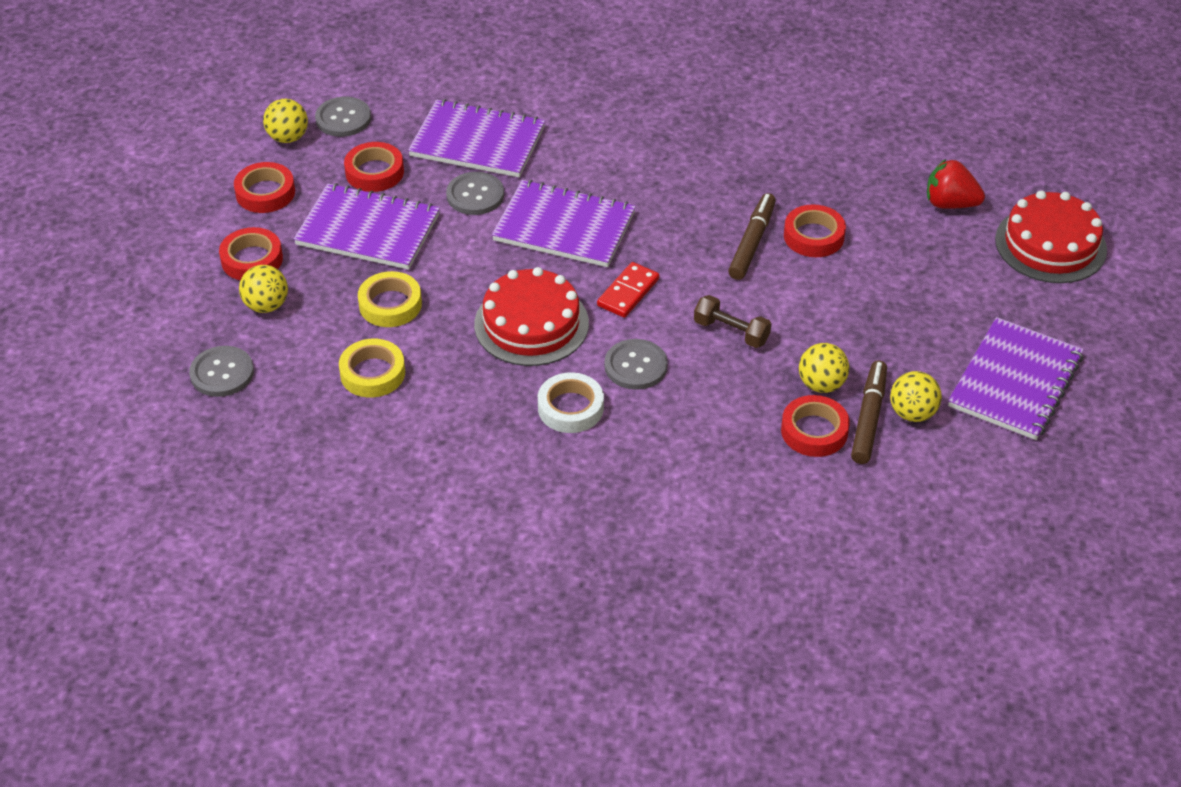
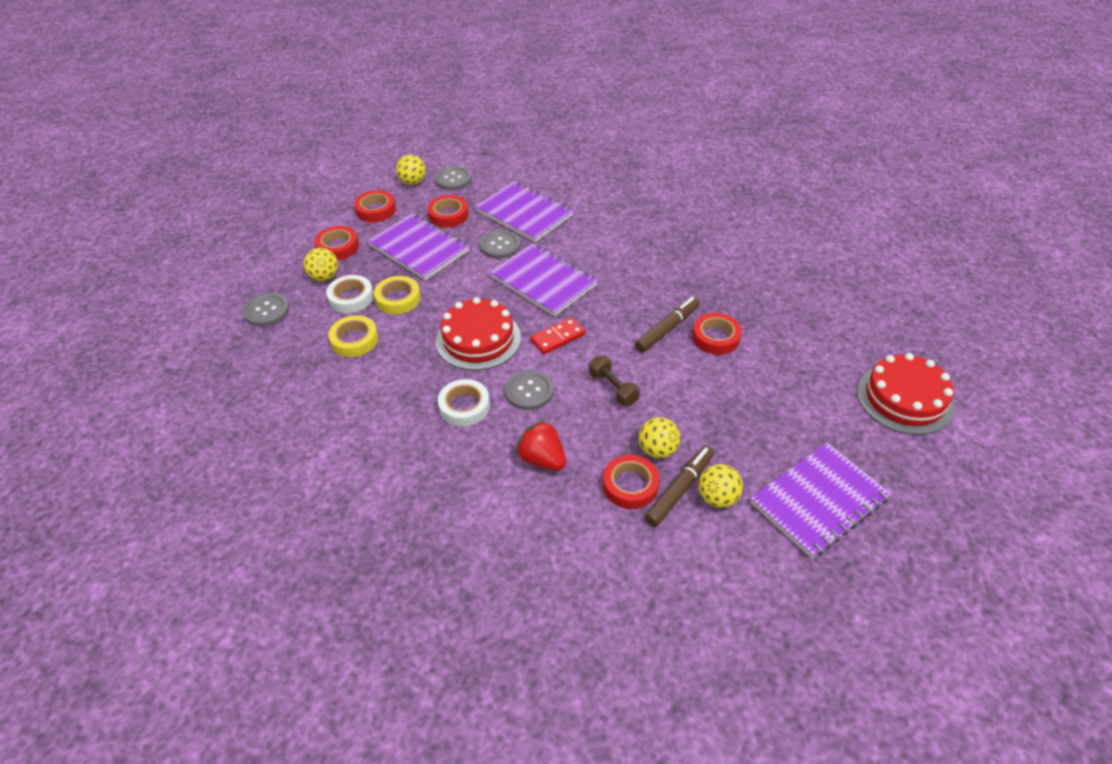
camera: 25 degrees right, 0 degrees up
(325, 322) = (351, 298): none -> white tape
(950, 204) = (835, 344): red strawberry -> red strawberry (542, 459)

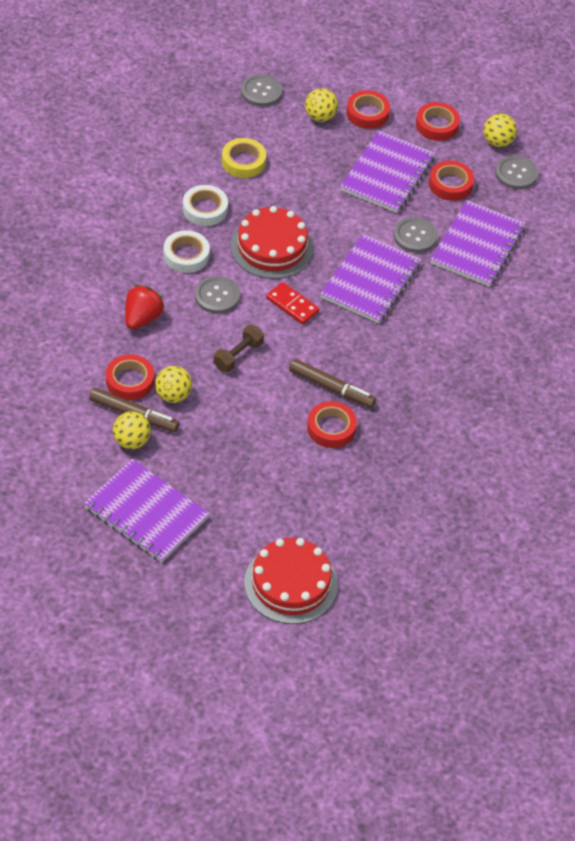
camera: 70 degrees right, 5 degrees up
(351, 298) = (298, 144): white tape -> white tape (205, 209)
(398, 299) = (307, 177): yellow tape -> none

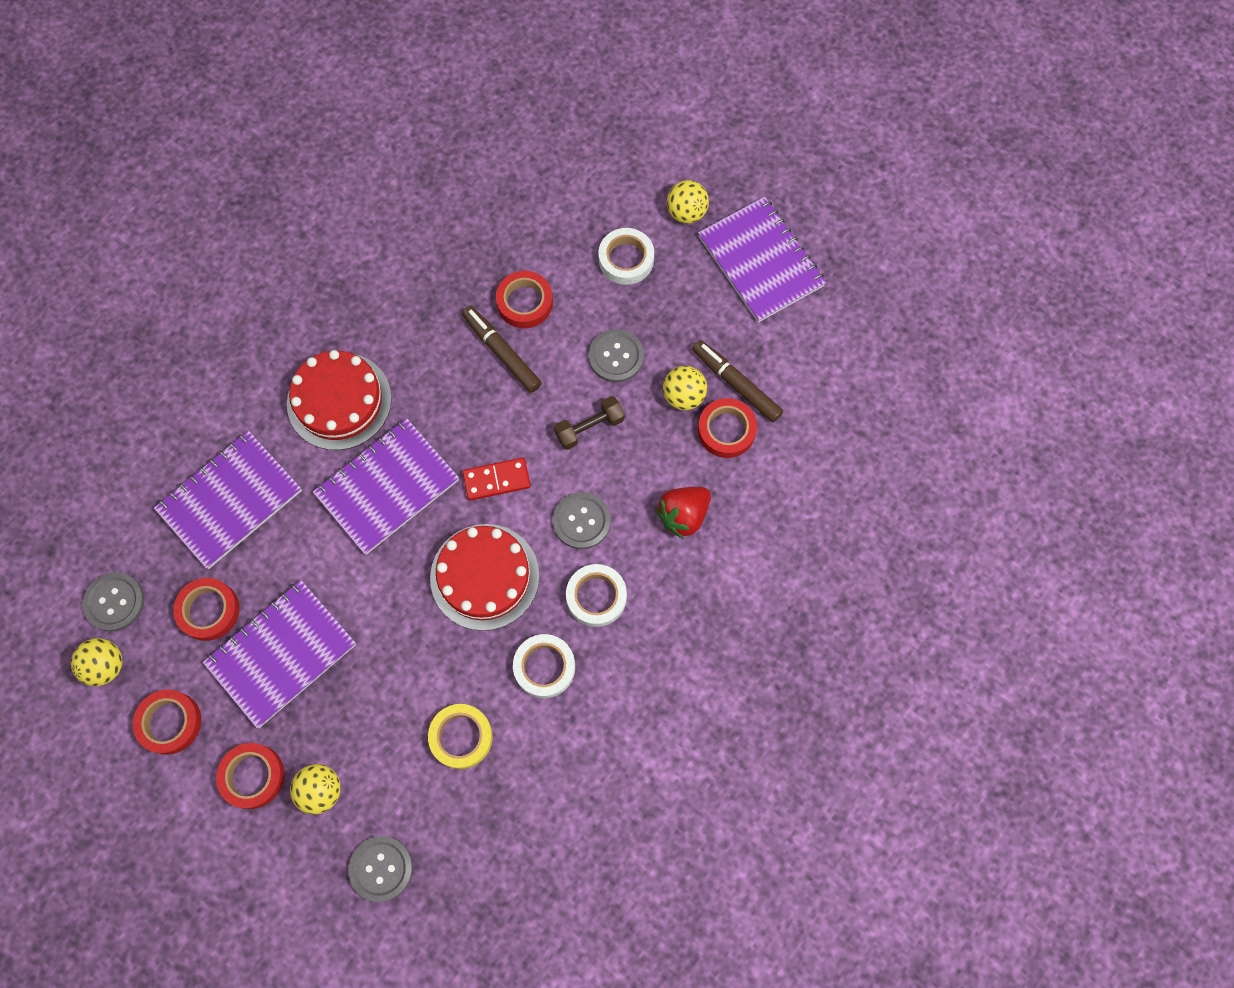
camera: 155 degrees left, 20 degrees up
(131, 441) = (749, 351): yellow ball -> yellow ball (686, 212)
(262, 483) = (626, 259): none -> white tape
(291, 583) = (642, 143): red cake -> red cake (339, 401)
(292, 305) = (497, 480): red domino -> red domino turned 75 degrees counterclockwise
(415, 236) = (298, 539): grey button -> grey button (616, 356)

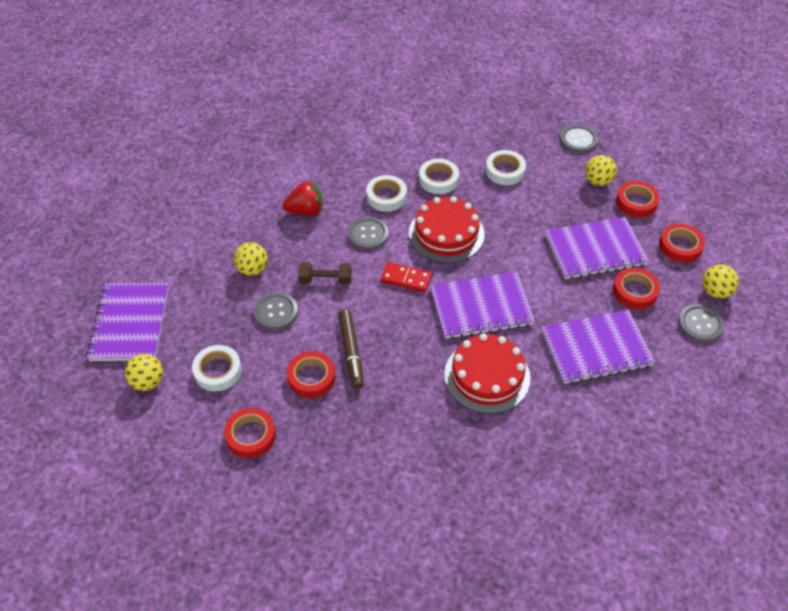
camera: 150 degrees left, 20 degrees down
(461, 737) = (505, 171): yellow tape -> white tape
(726, 430) = (243, 240): red tape -> red tape (251, 435)
(736, 384) = (214, 260): brown marker -> none

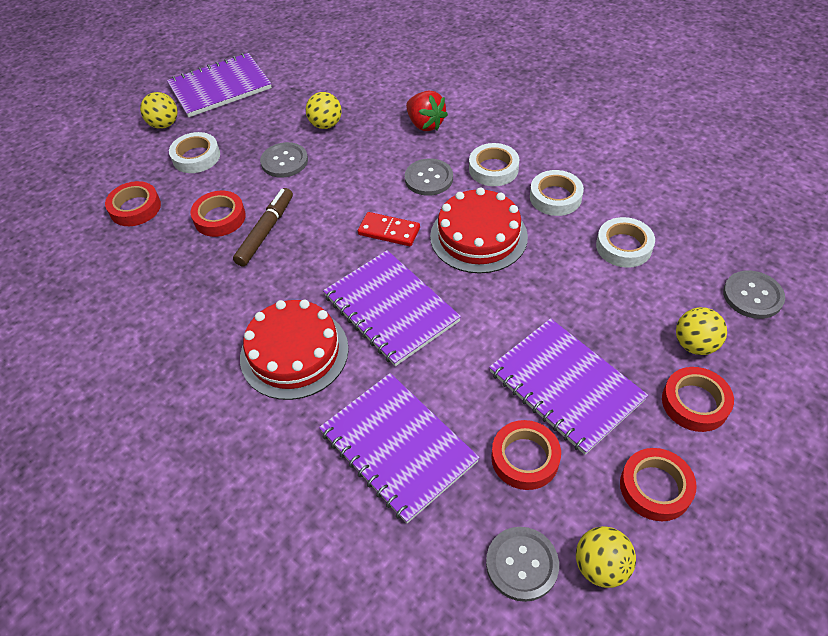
camera: 65 degrees right, 0 degrees up
(326, 280) = (346, 175): brown dumbbell -> none
(351, 352) = (266, 231): brown marker -> brown marker turned 150 degrees clockwise
(406, 278) = (389, 231): red domino -> red domino turned 60 degrees counterclockwise

